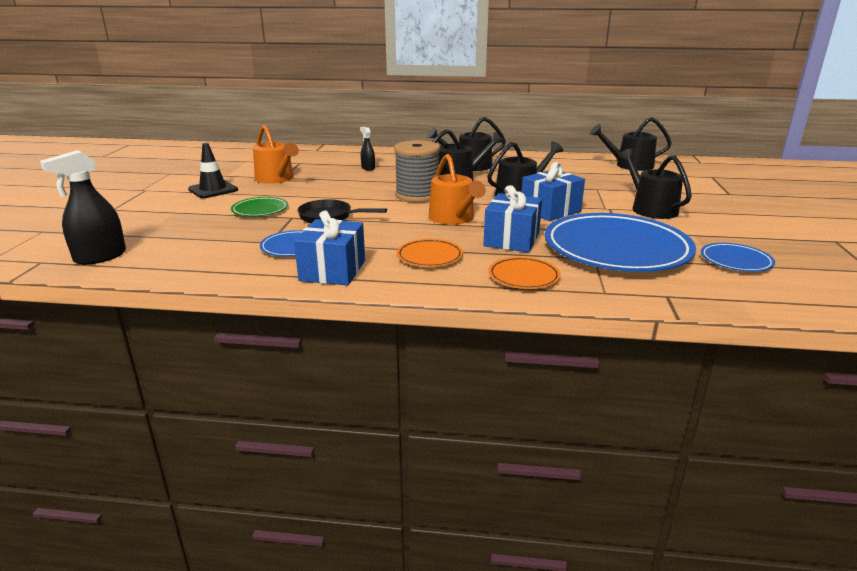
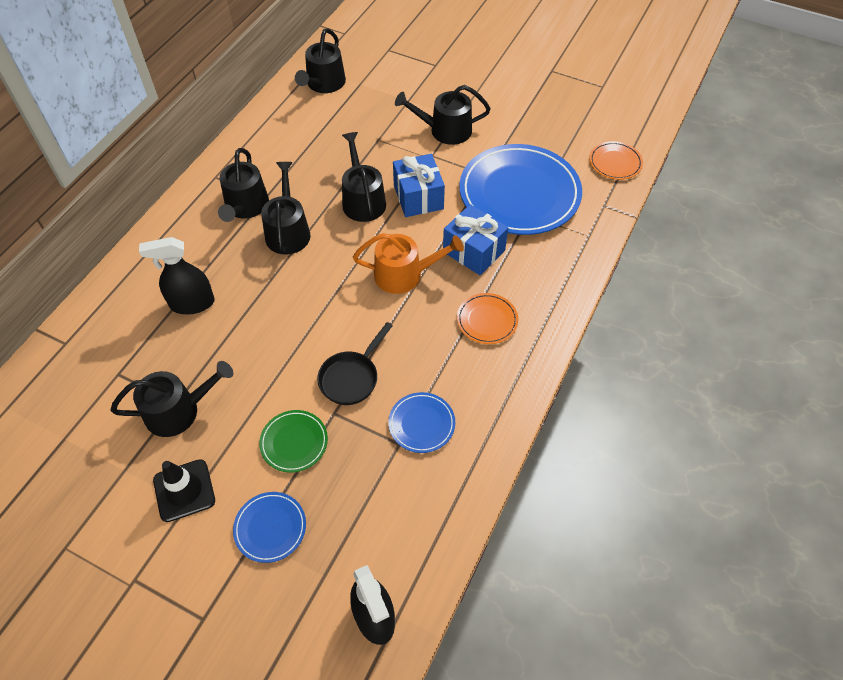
camera: 70 degrees left, 30 degrees up
(276, 179) = (178, 410): orange watering can -> black watering can
(332, 270) = (490, 400): blue gift -> none
(368, 168) = (192, 303): black spray bottle -> black spray bottle, size x1.79
(417, 195) = (322, 283): grey spool -> none
(523, 276) = (548, 271): orange plate -> orange plate (615, 163)
(735, 261) = (564, 140): blue plate -> blue plate (270, 528)

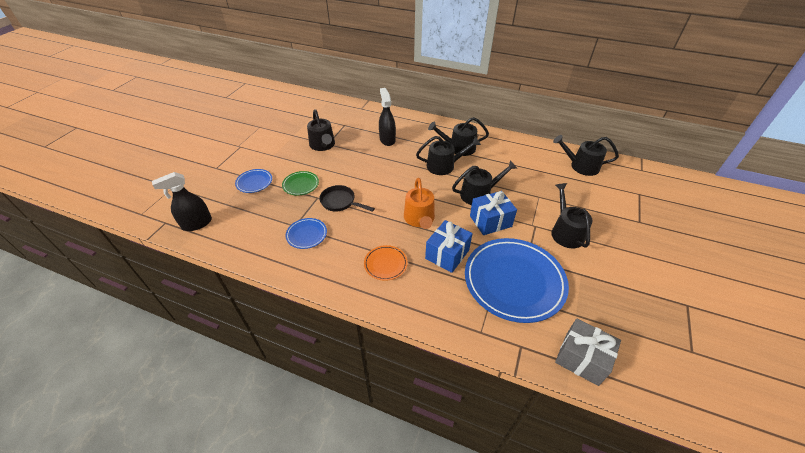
camera: 85 degrees right, 10 degrees down
(184, 490) = (280, 153): black traffic cone -> none
(615, 163) = (581, 358): orange plate -> grey gift

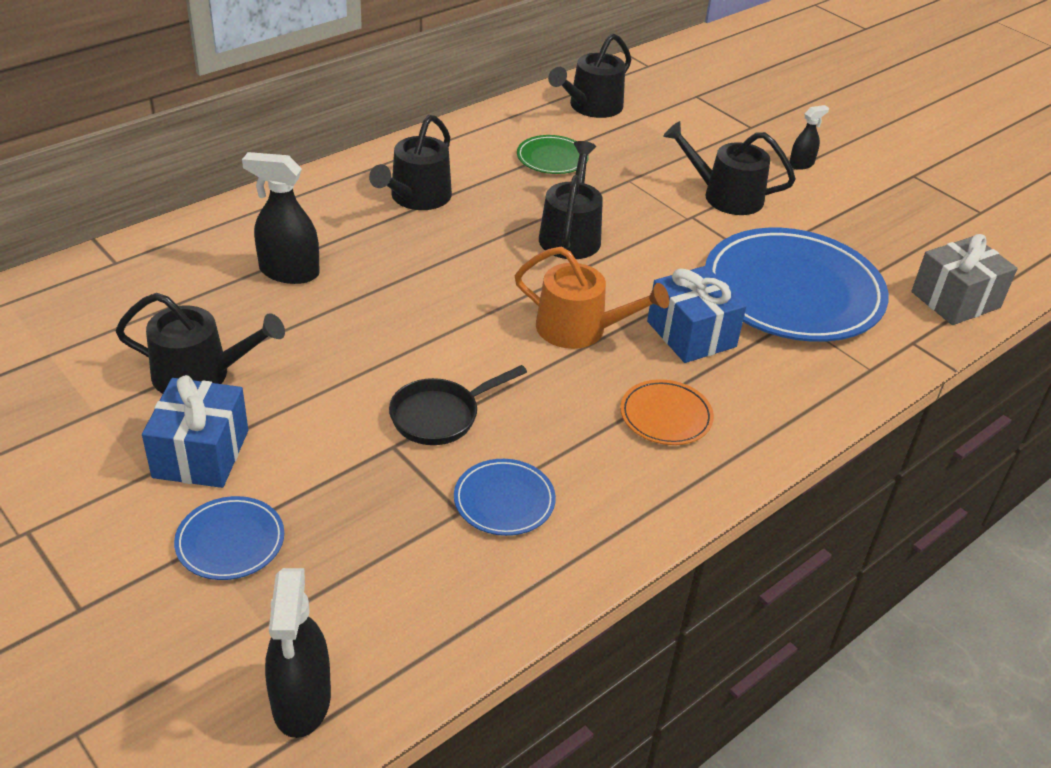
camera: 65 degrees left, 5 degrees down
(301, 185) = (321, 459): green plate -> green plate (552, 158)
(444, 166) = (454, 237): black watering can -> none
(490, 221) = (647, 254): blue gift -> blue gift (201, 454)
(631, 251) = (801, 164): none -> black spray bottle

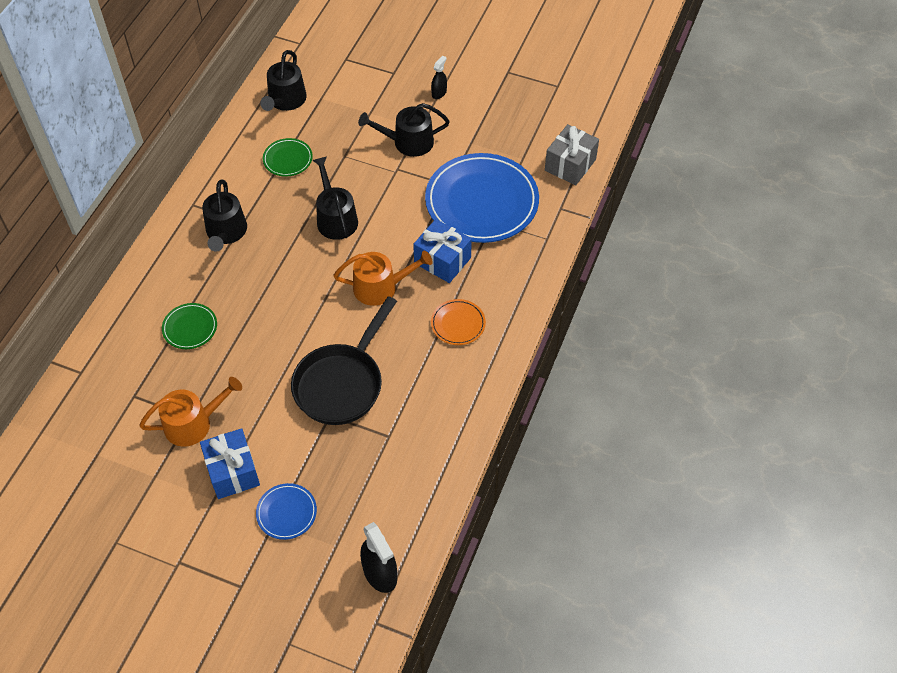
camera: 25 degrees left, 15 degrees up
(200, 374) = (193, 423): black watering can -> orange watering can
(289, 272) = (190, 328): black spray bottle -> green plate
(440, 416) = (342, 383): black pan -> black pan, size x1.72
(504, 501) = (406, 418): blue plate -> none

